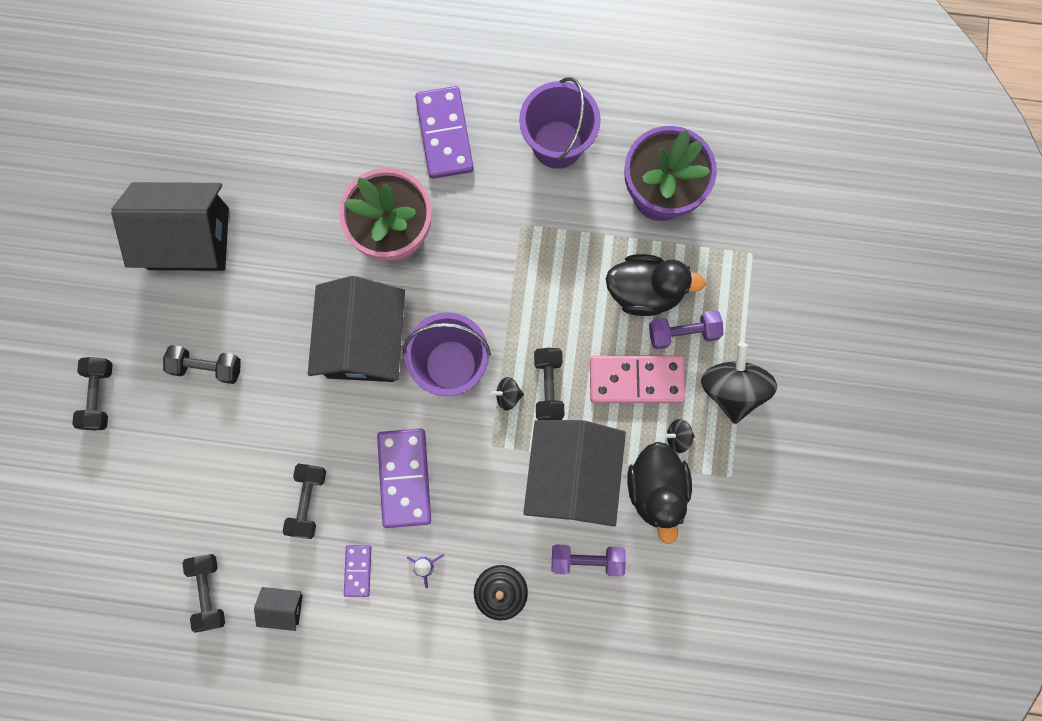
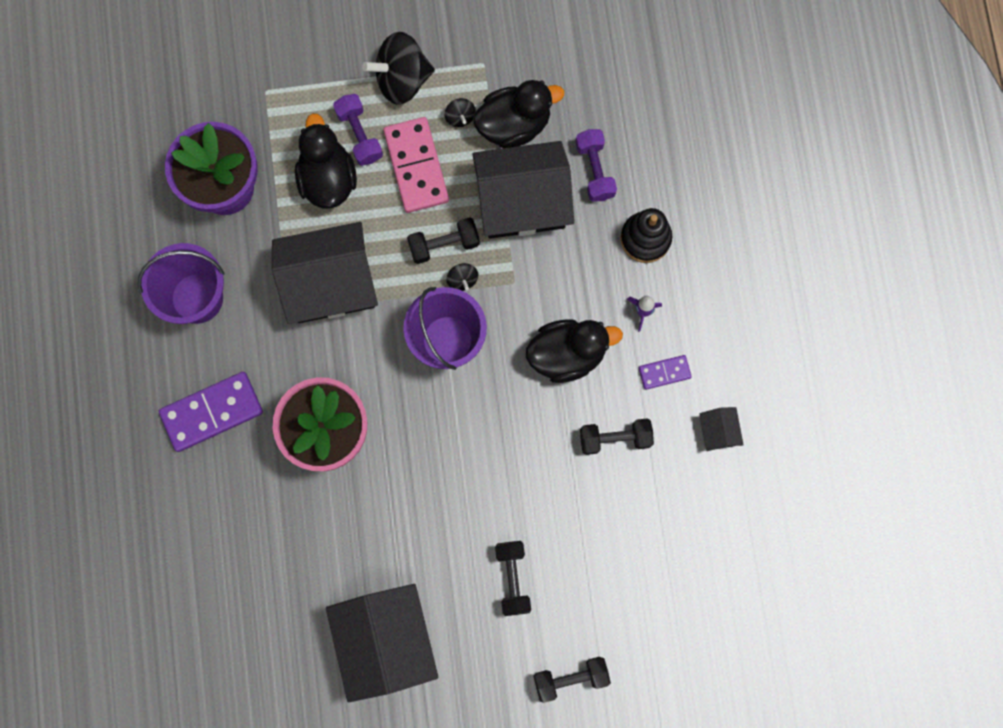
camera: 105 degrees left, 0 degrees up
(208, 592) = (725, 506): black dumbbell -> none
(363, 341) = (446, 431): black house -> black house (330, 283)
(404, 478) = (567, 354): purple domino -> black duck

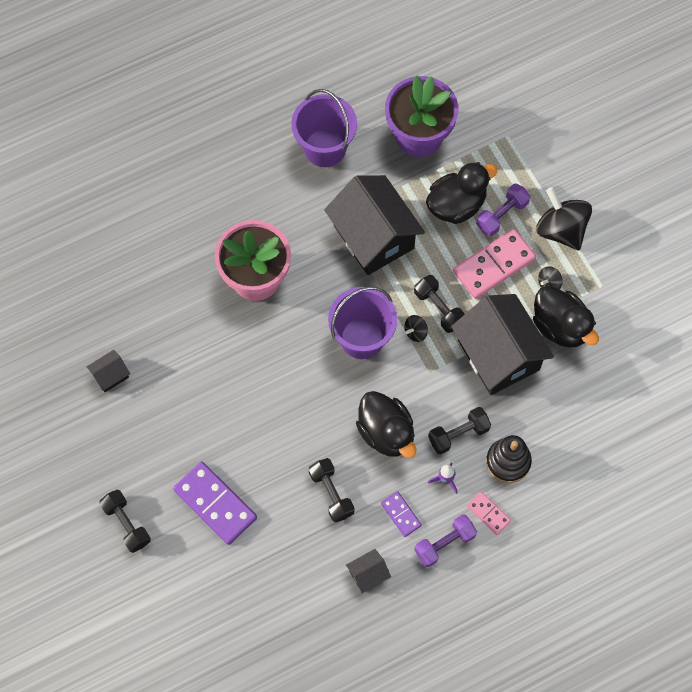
camera: 70 degrees right, 10 degrees down
(212, 412) = (241, 190): purple domino -> purple domino (215, 504)
(386, 641) = (110, 375): black house -> black house, size x0.42
(512, 578) = (190, 453): black dumbbell -> black dumbbell (458, 434)
(594, 170) = (549, 402): purple dumbbell -> purple dumbbell (444, 544)
(695, 280) = (488, 513): none -> pink domino

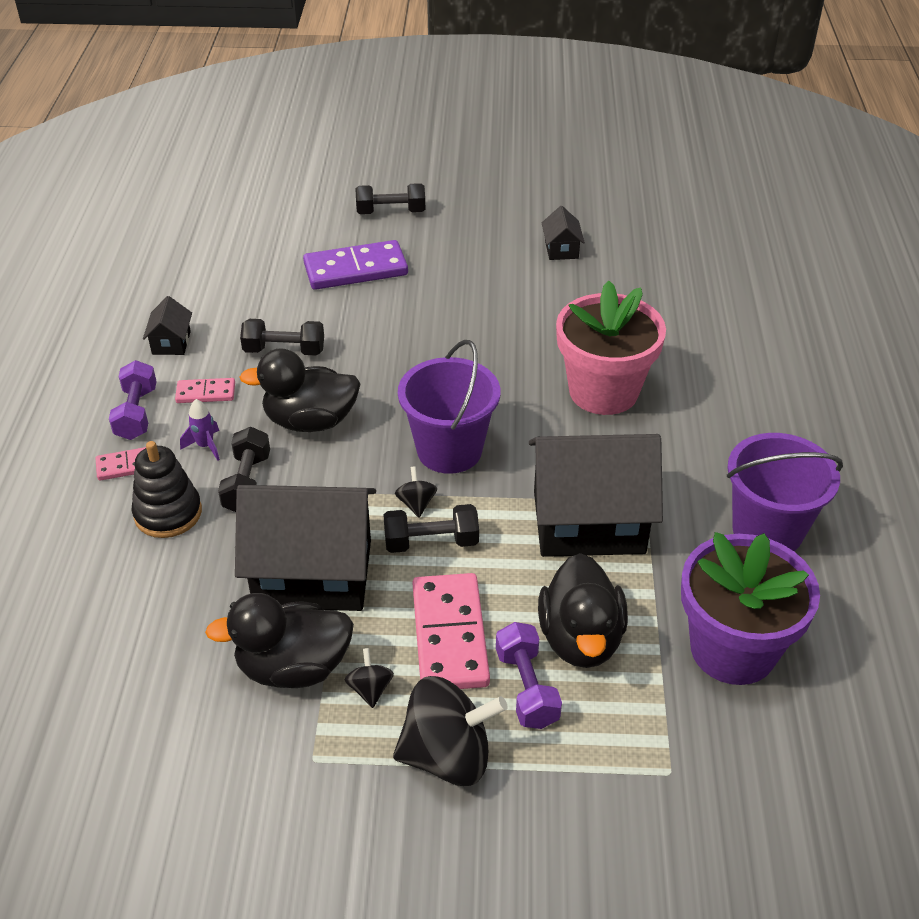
camera: 120 degrees right, 25 degrees down
(401, 514) = (206, 393): purple domino -> pink domino

